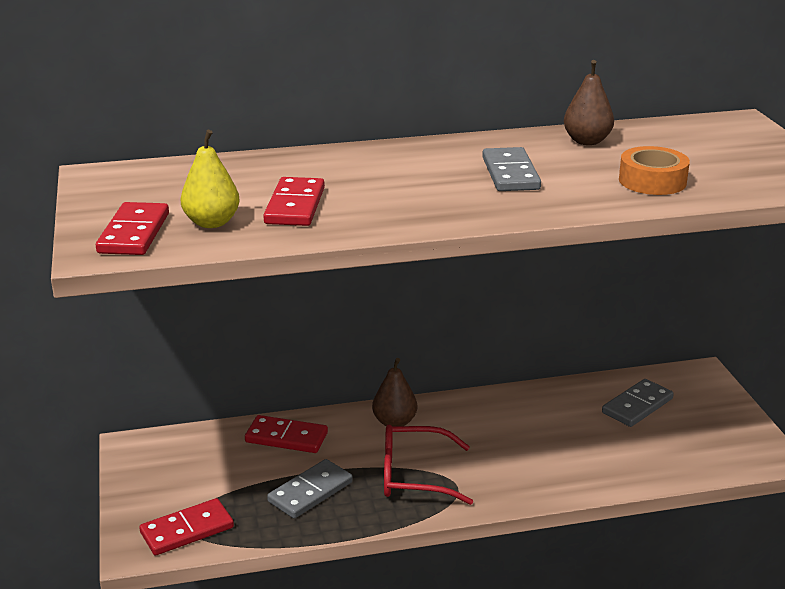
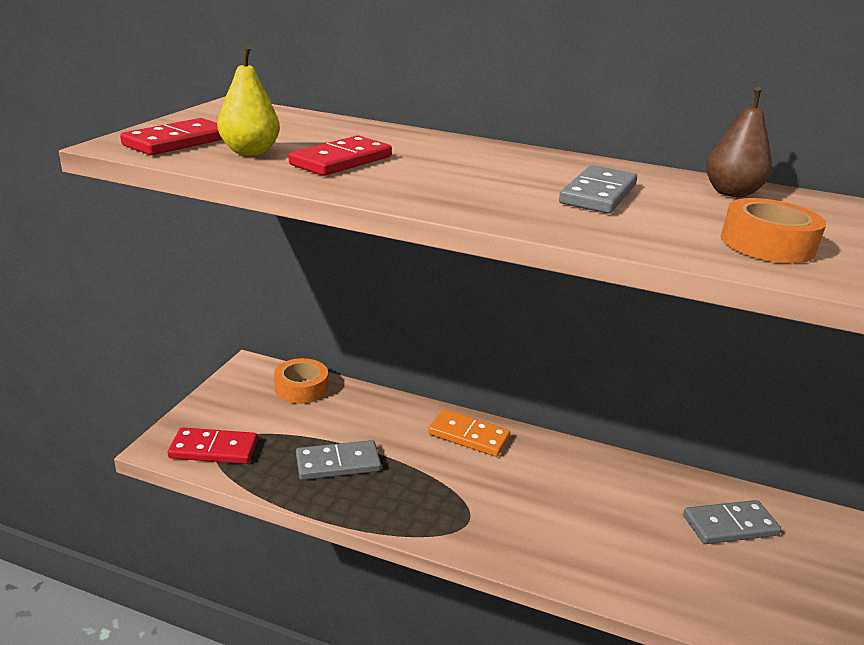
camera: 30 degrees right, 0 degrees up
(204, 444) = (301, 388): none -> orange tape
(286, 438) = (367, 410): red domino -> none
(394, 422) = (468, 436): brown pear -> orange domino
(414, 476) = (438, 491): red glasses -> none

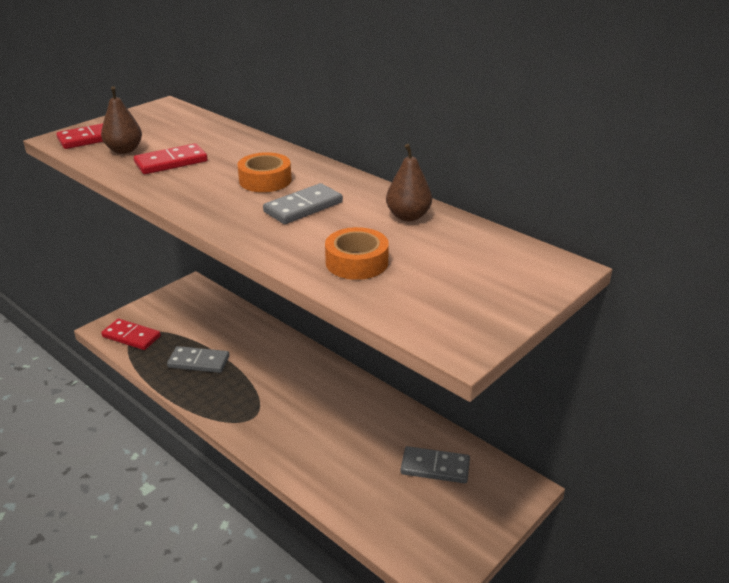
camera: 25 degrees right, 5 degrees up
(250, 152) = (124, 150): yellow pear -> brown pear
(301, 388) = (213, 306): orange tape -> orange tape (265, 180)
(468, 436) = (299, 362): orange domino -> none

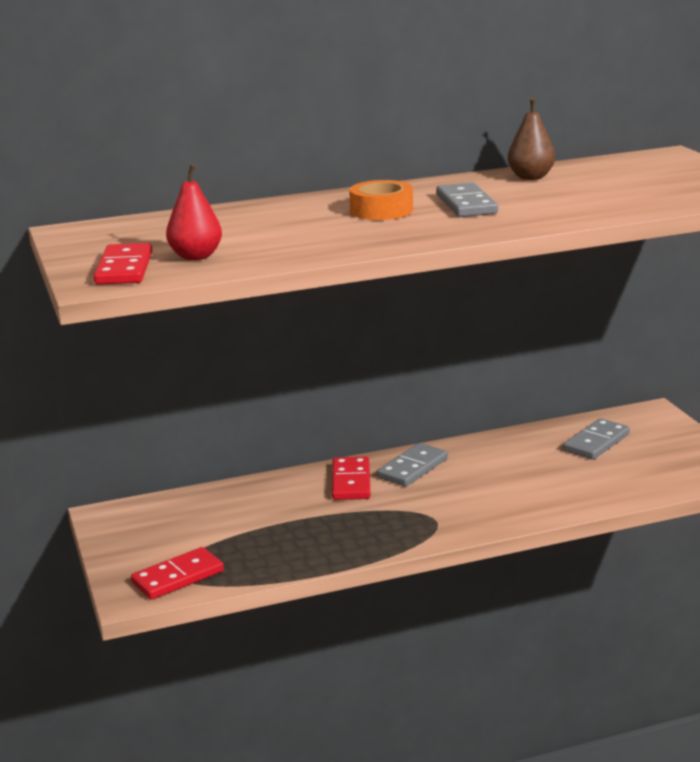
camera: 60 degrees left, 10 degrees down
(124, 150) = (196, 256): brown pear -> red pear
(171, 162) = (270, 240): red domino -> red domino (351, 482)
(198, 362) = (293, 536): grey domino -> grey domino (413, 468)
(356, 262) = (600, 201): orange tape -> none

